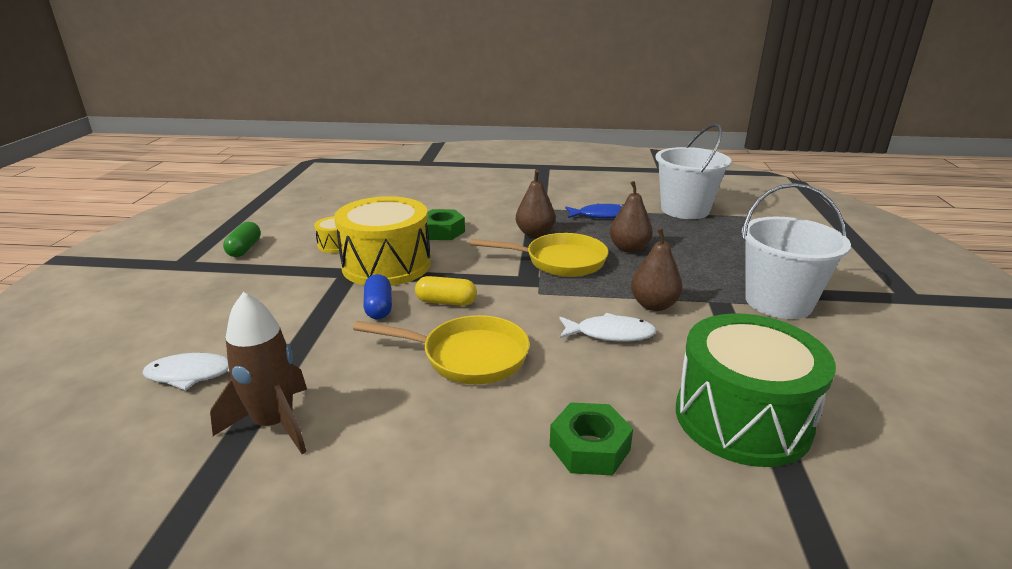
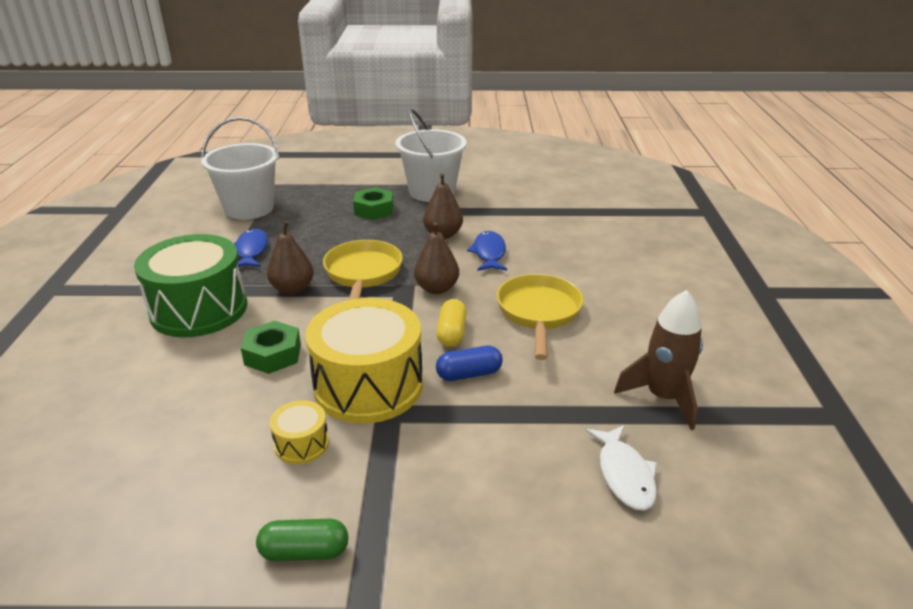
camera: 95 degrees left, 5 degrees up
(589, 448) = (618, 263): green nut -> green nut (374, 210)
(610, 334) = (489, 253): white fish -> blue fish
(629, 249) = (337, 240): brown pear -> brown pear (436, 288)
(742, 418) = (569, 218): green drum -> green drum (199, 309)

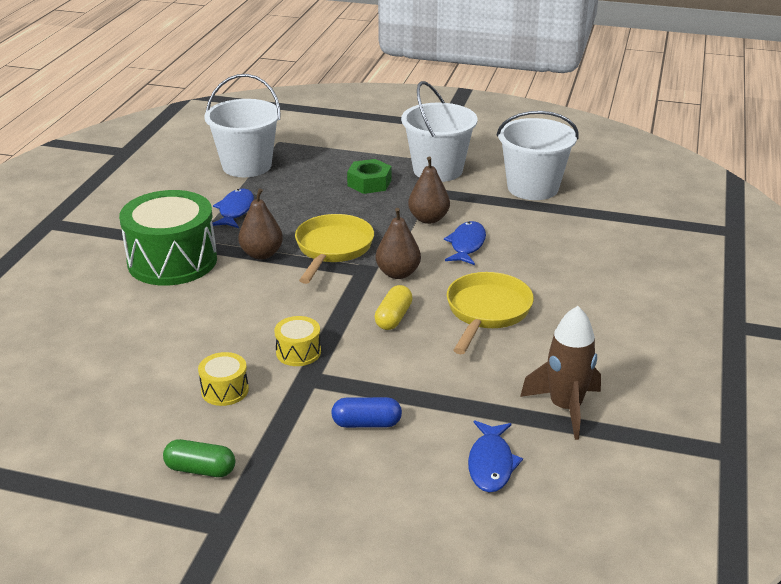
camera: 15 degrees right, 0 degrees up
(273, 354) = (224, 312): green nut -> none
(368, 385) = (298, 352): yellow drum -> yellow drum, size x0.45
(469, 374) = (392, 357): blue capsule -> blue capsule (366, 423)
(522, 197) = (532, 188): none -> white bucket
(624, 475) = (491, 464): white fish -> blue fish

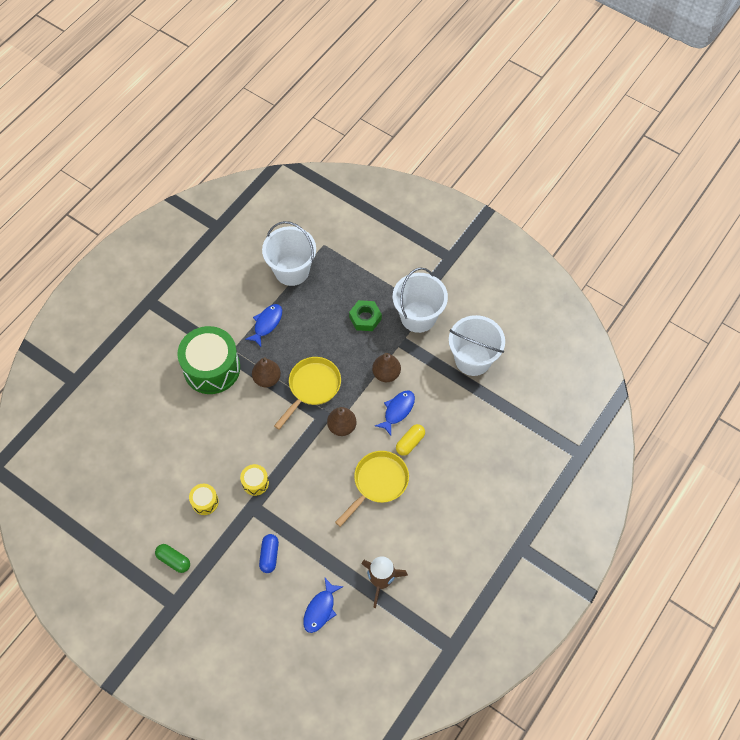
camera: 20 degrees right, 30 degrees up
(366, 423) = (269, 555): blue capsule -> blue capsule turned 75 degrees clockwise
(393, 317) = (321, 469): yellow capsule -> yellow capsule (410, 442)

